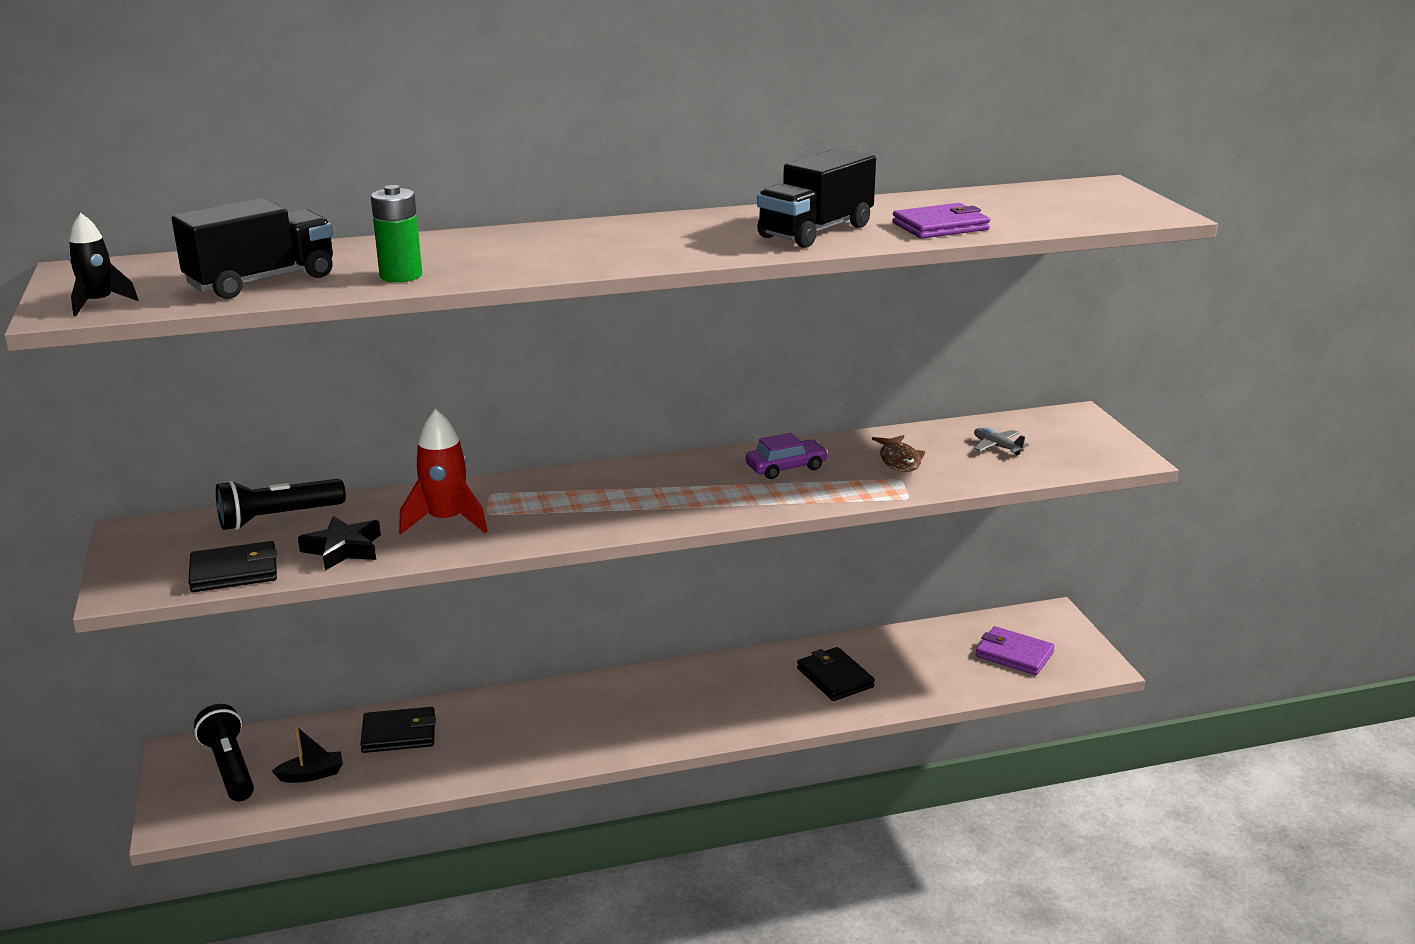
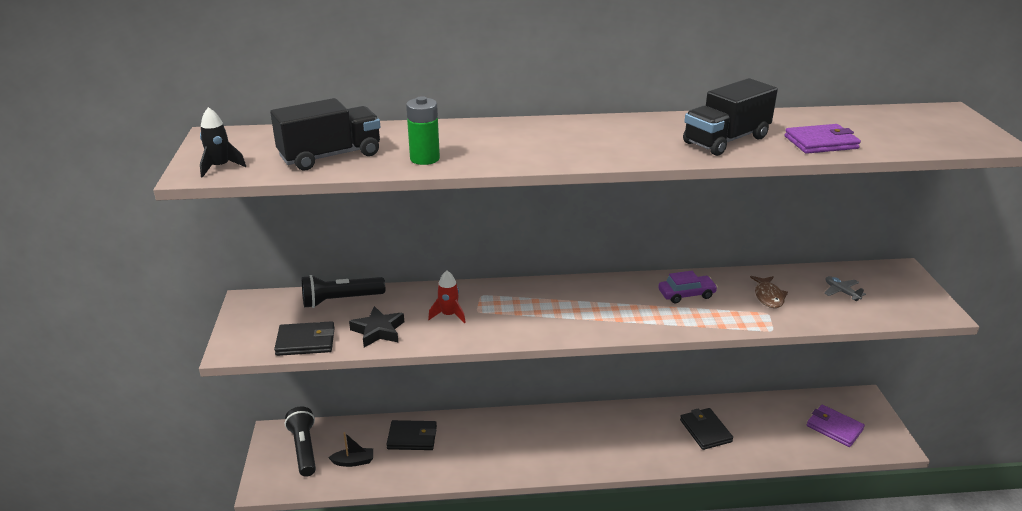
camera: 10 degrees right, 5 degrees up
(446, 521) = (449, 315): red rocket -> red rocket, size x0.64

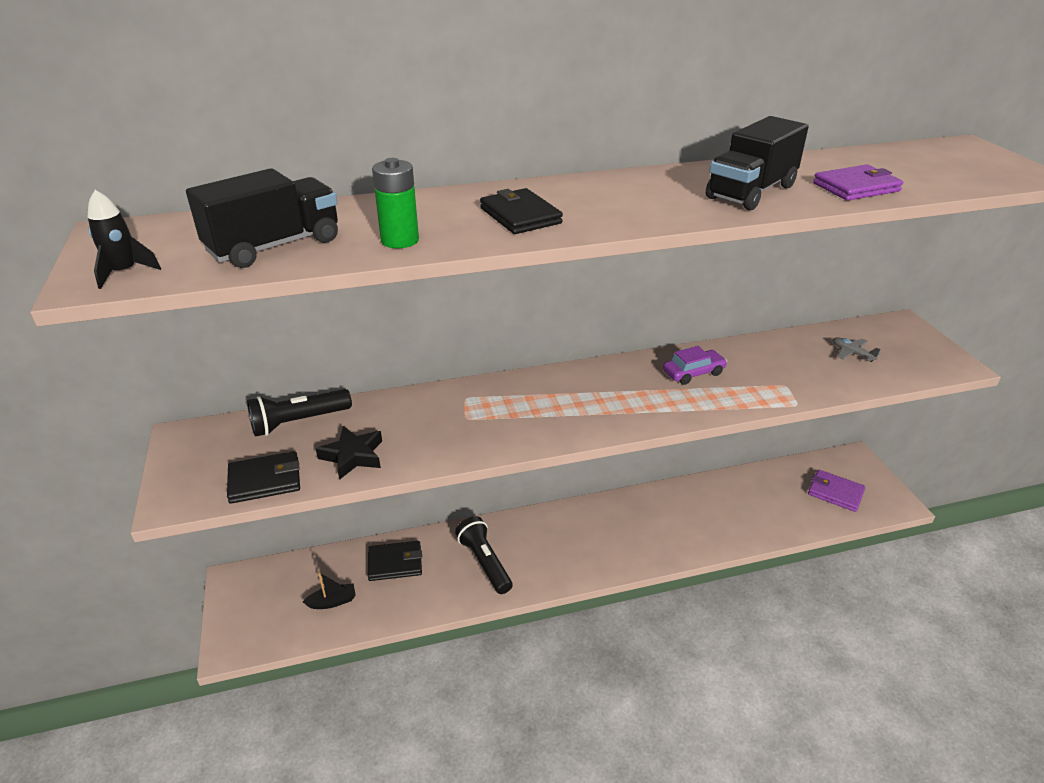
camera: 10 degrees left, 5 degrees up
(304, 449) = (271, 594): black flashlight -> black flashlight (484, 562)
(449, 315) = (433, 426): red rocket -> none
(705, 431) = (709, 513): black wallet -> black wallet (520, 216)
(768, 296) = (780, 366): brown fish -> none

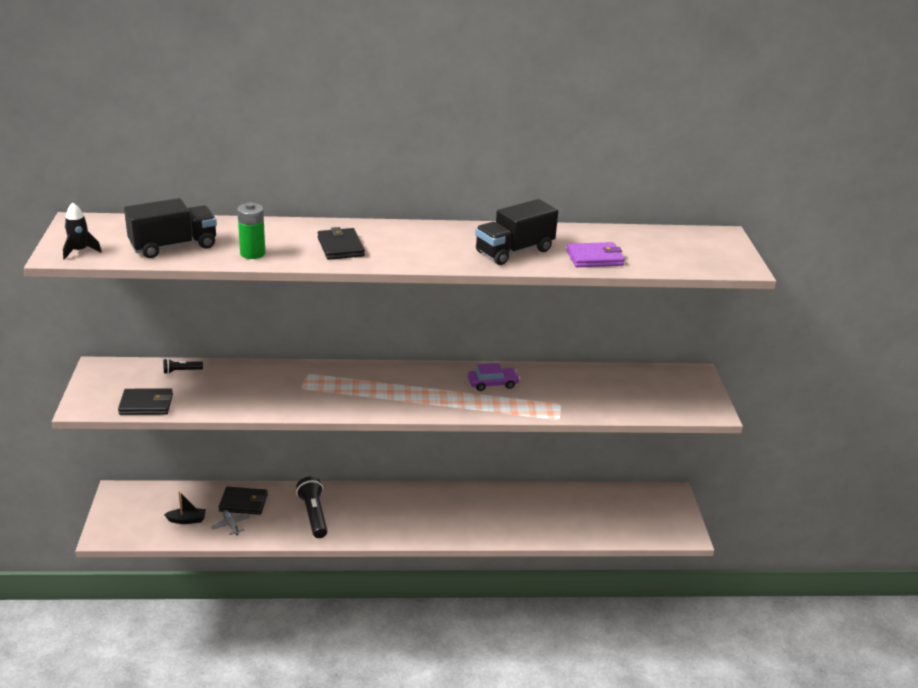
camera: 10 degrees right, 5 degrees down
(298, 422) = (181, 371): black flashlight -> black flashlight, size x0.53
(353, 456) = (211, 399): black star -> none
(835, 492) = (636, 517): purple wallet -> none
(852, 353) = (633, 390): grey plane -> grey plane (231, 525)

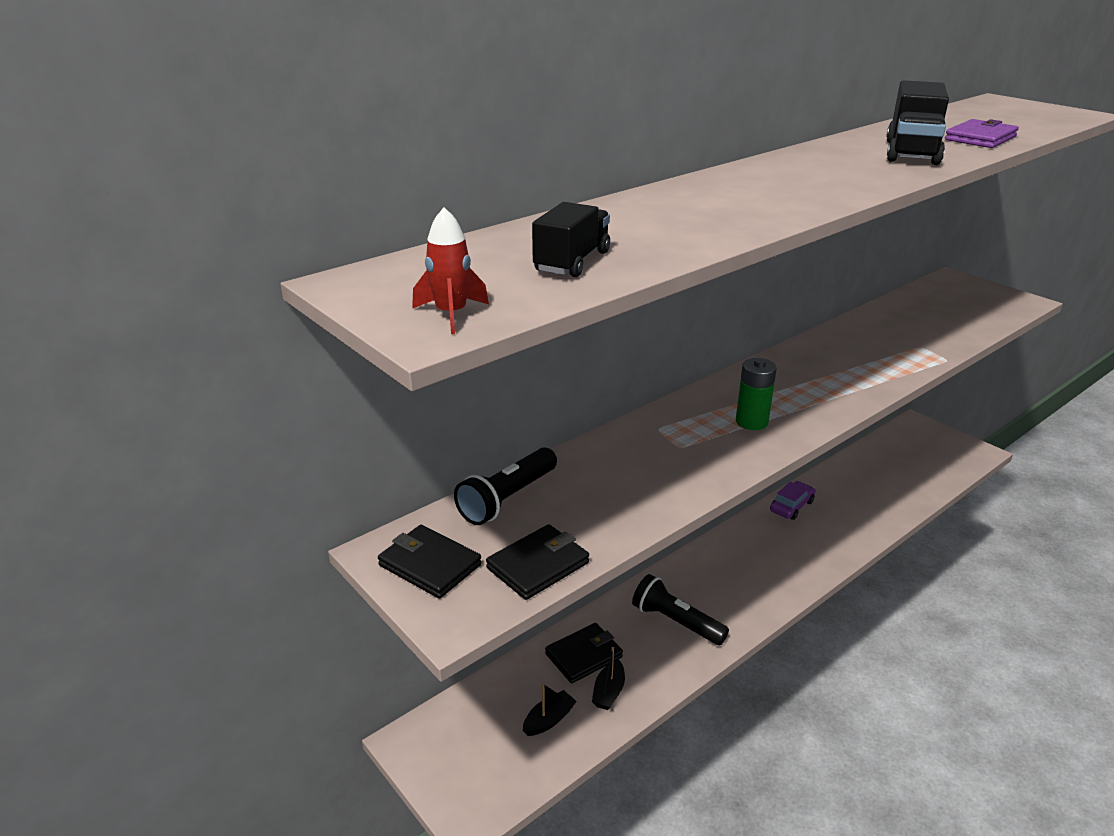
camera: 35 degrees left, 0 degrees up
(80, 251) = (451, 314): black rocket -> red rocket
(173, 246) = (572, 262): black truck -> black truck, size x0.66
(181, 371) = (507, 499): black flashlight -> black flashlight, size x1.89
(231, 525) = (608, 692): grey plane -> black boat
(252, 253) = (689, 235): green battery -> green battery (751, 422)
(340, 247) = (759, 198): black wallet -> black wallet (430, 565)
(493, 384) = (838, 355): purple car -> purple car (791, 506)

